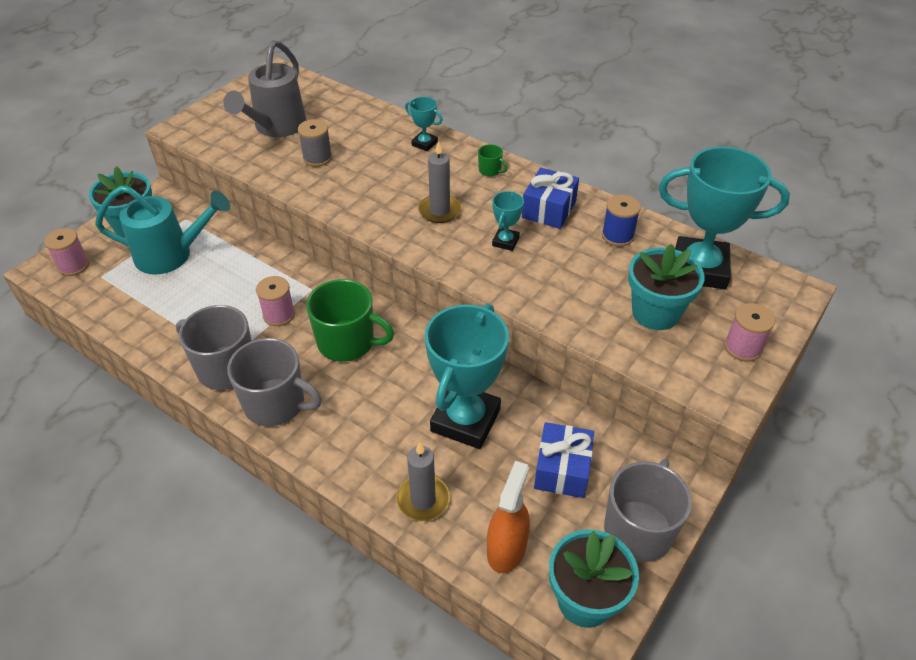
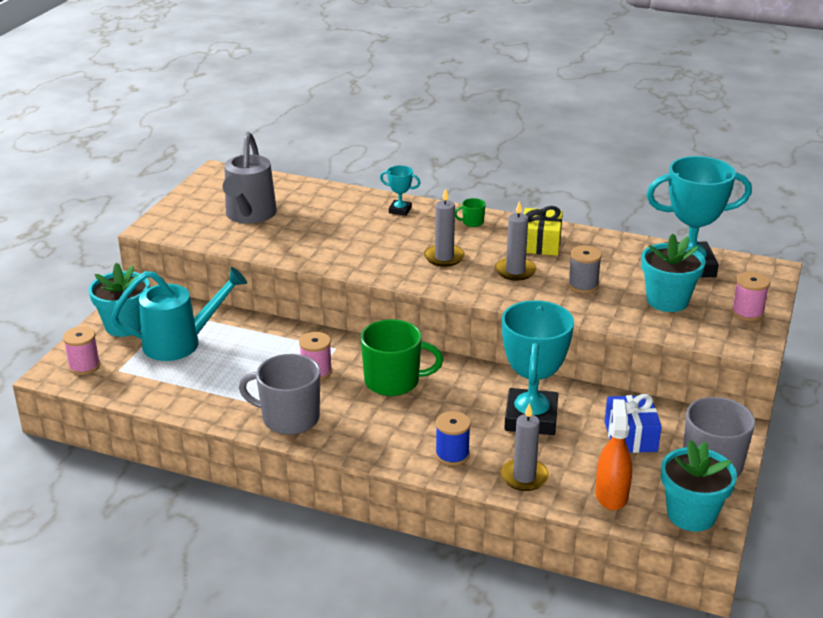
camera: 15 degrees left, 15 degrees down
(276, 404) = (354, 435): grey mug -> none
(317, 158) = (305, 234): grey spool -> grey spool (583, 285)
(490, 170) = (472, 222): green mug -> green mug turned 150 degrees clockwise
(505, 241) = (515, 271): turquoise trophy -> grey candle
(549, 209) = (540, 243): blue gift -> yellow gift
(617, 236) = (609, 253): blue spool -> blue spool (452, 455)

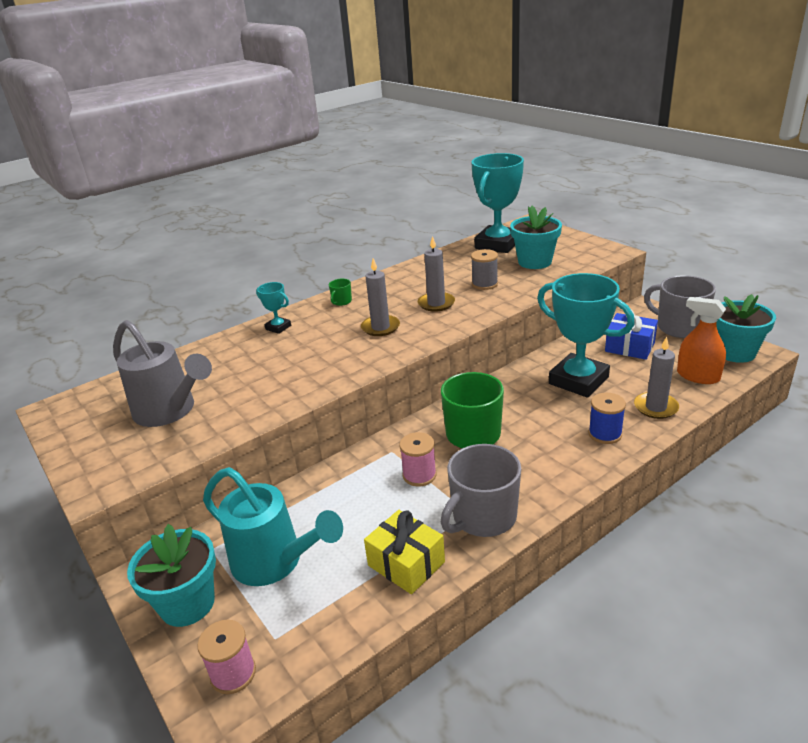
camera: 55 degrees left, 0 degrees up
(180, 343) = (275, 562): turquoise watering can -> turquoise watering can turned 105 degrees clockwise
(400, 210) = (278, 327): turquoise trophy -> turquoise trophy turned 75 degrees clockwise
(540, 243) = (407, 284): yellow gift -> yellow gift (406, 563)
(747, 312) = (573, 242): pink spool -> none

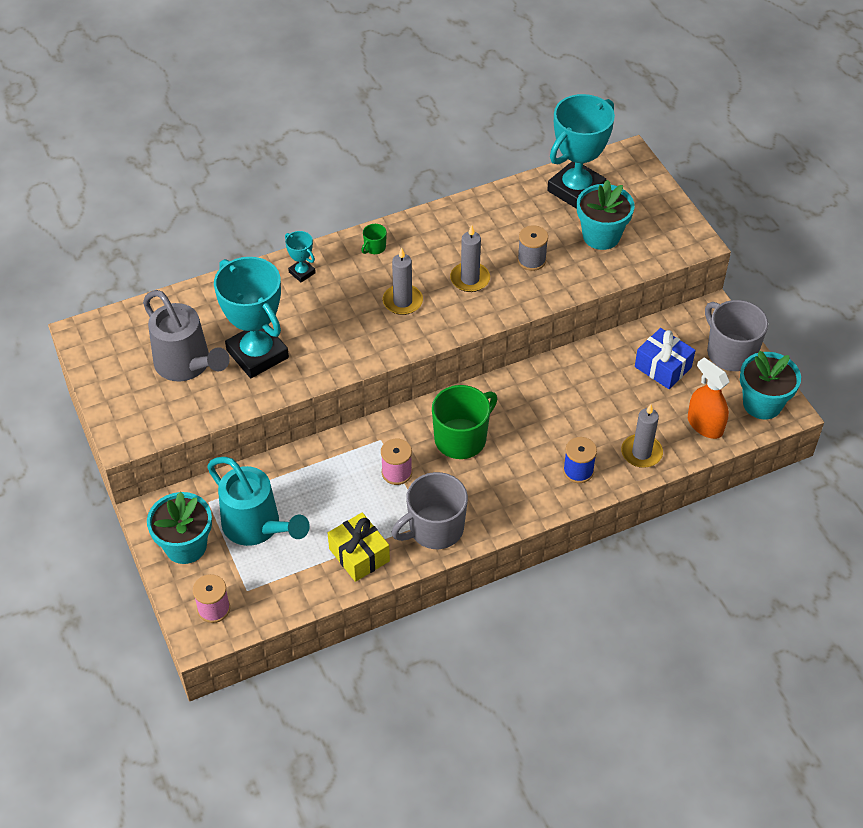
camera: 10 degrees right, 20 degrees up
(578, 381) = (587, 399): turquoise trophy -> turquoise trophy (257, 354)

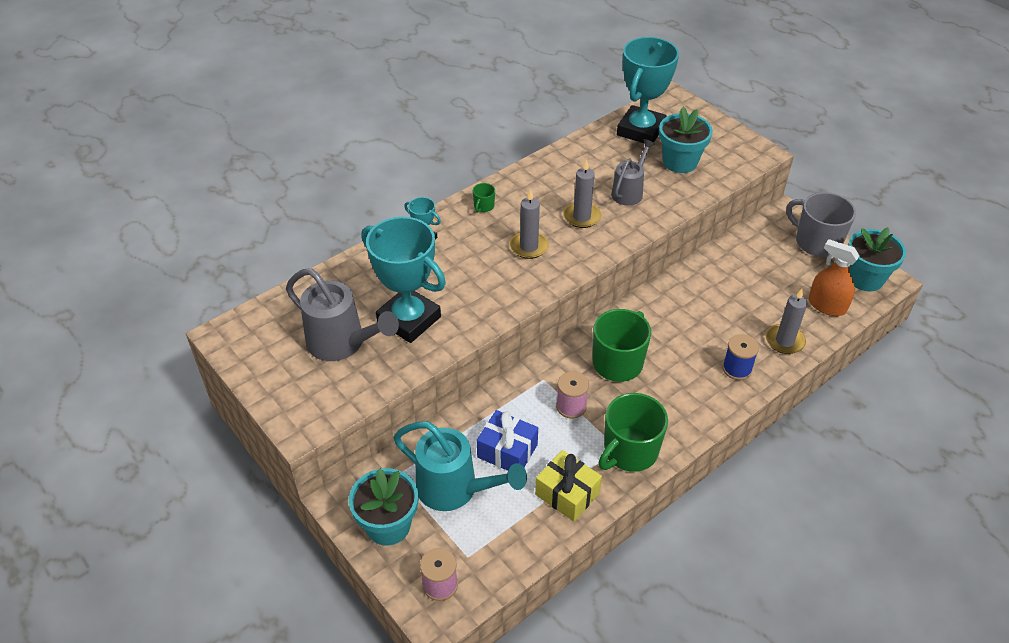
camera: 15 degrees left, 5 degrees down
(435, 529) = (629, 451): grey mug -> green mug
(531, 260) = (629, 192): grey spool -> grey watering can
(663, 367) = (766, 265): blue gift -> blue gift (507, 451)

